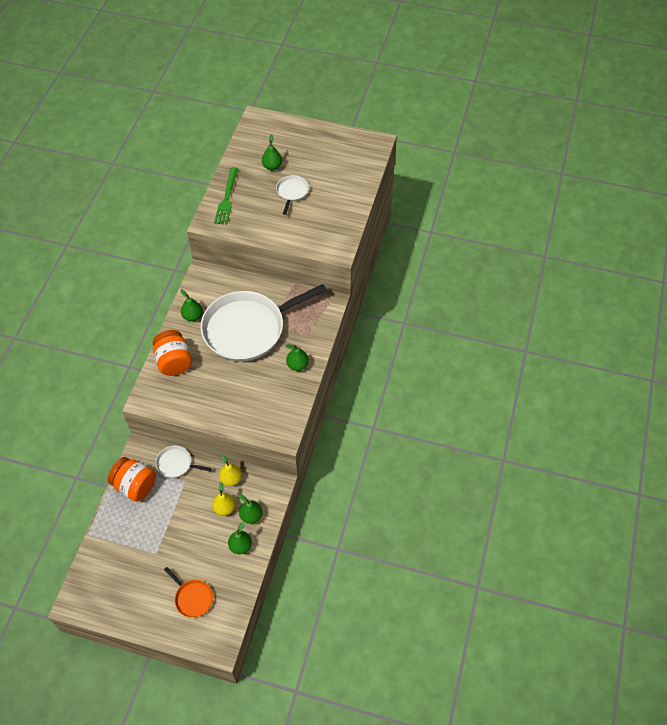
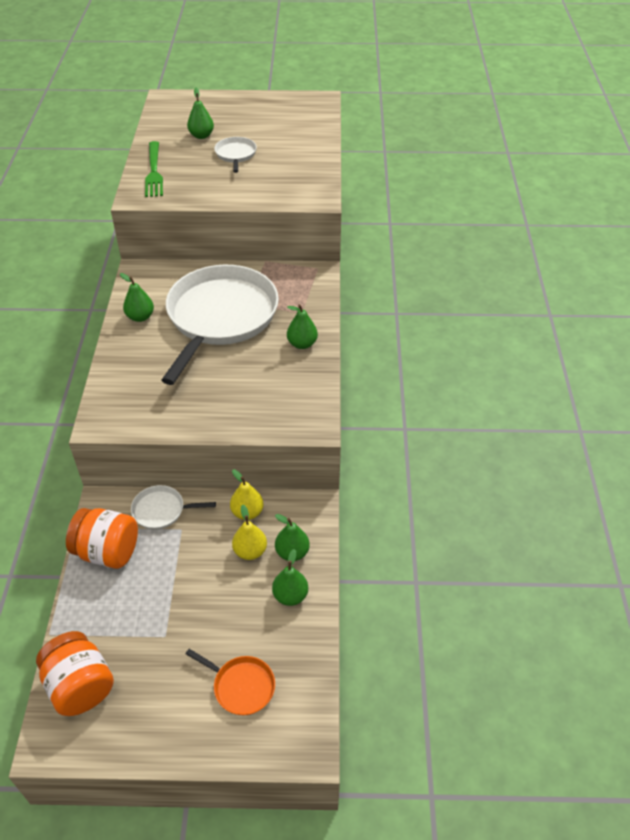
camera: 15 degrees left, 10 degrees down
(174, 362) = (130, 371): orange jar -> orange jar (80, 686)
(248, 329) = (220, 317): white pan -> white pan turned 150 degrees clockwise

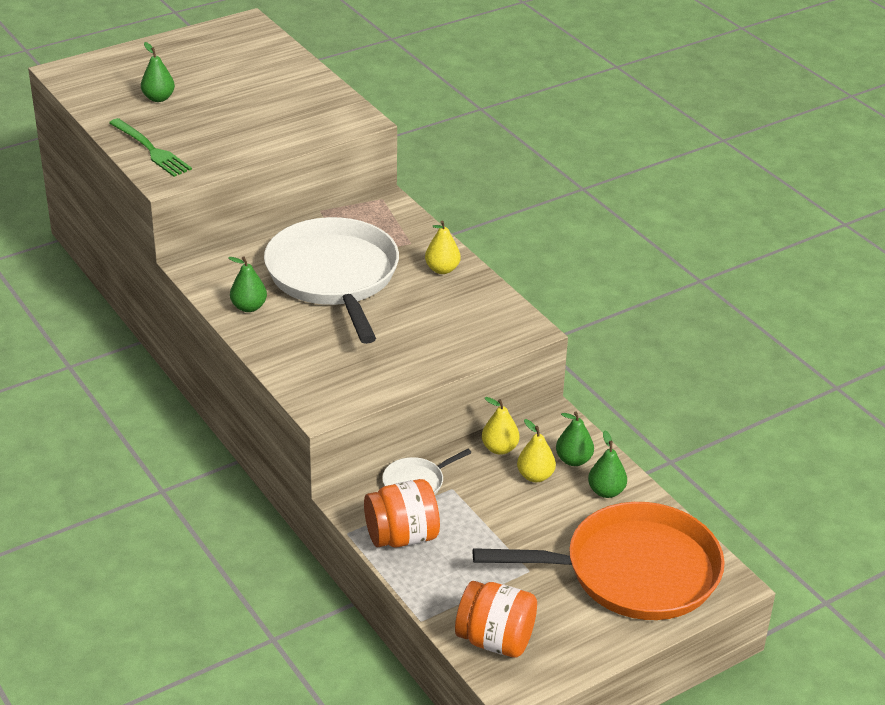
camera: 35 degrees left, 10 degrees down
(236, 155) = (221, 105): white pan -> none
(241, 686) = (633, 571): orange pan -> orange pan, size x2.39
(302, 344) = (442, 269): green pear -> yellow pear

